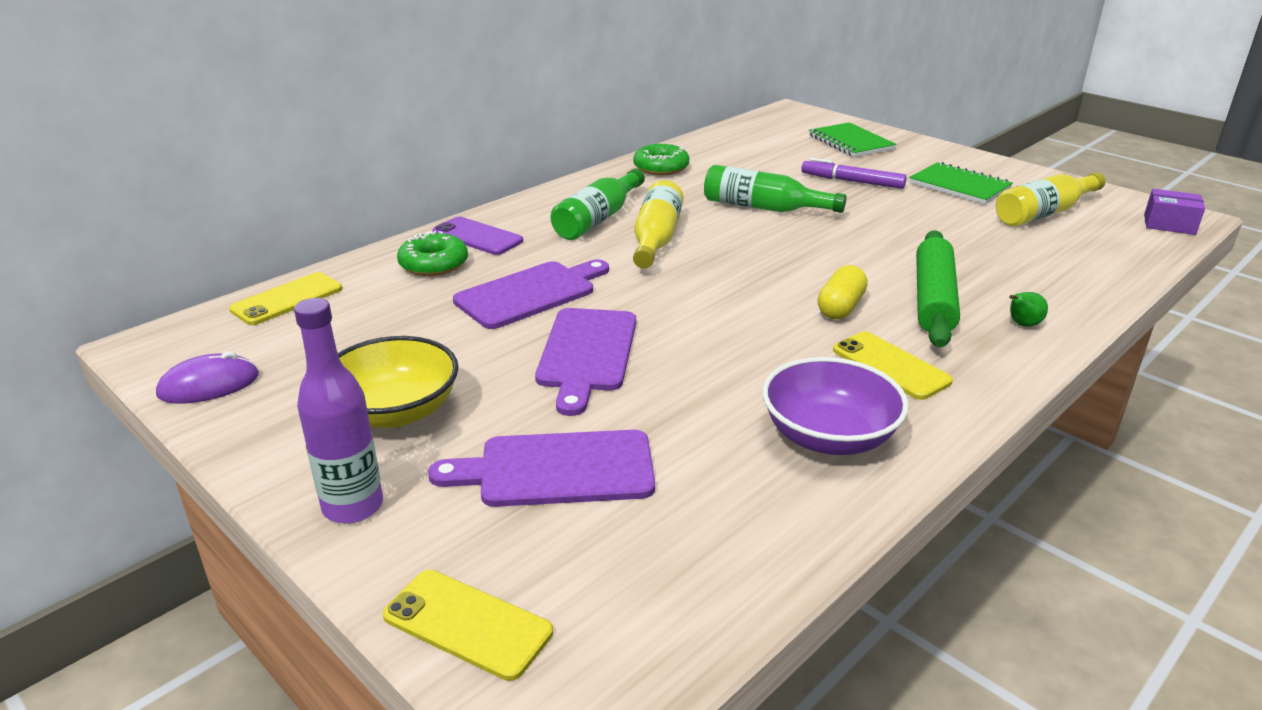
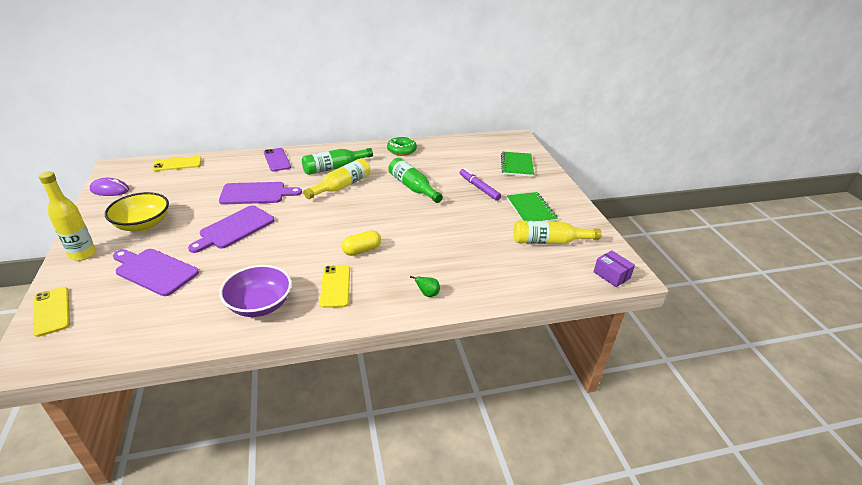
camera: 30 degrees right, 5 degrees up
(353, 506) = (83, 254): purple bottle -> yellow bottle
(434, 264) = (244, 167): green donut -> none
(933, 299) = (409, 264): green rolling pin -> none

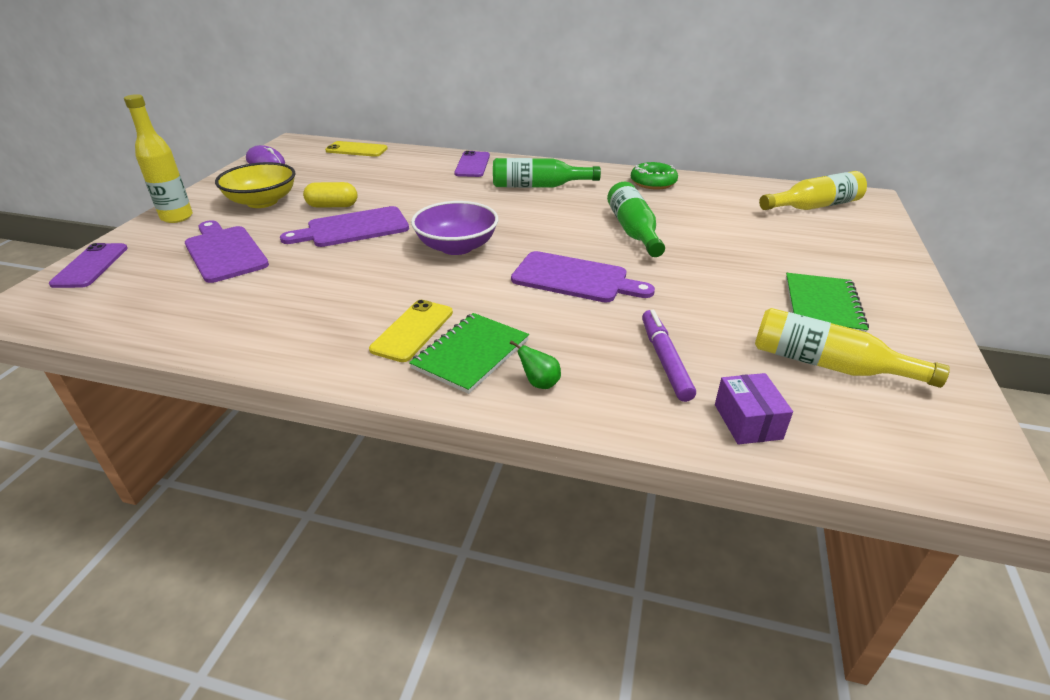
camera: 30 degrees right, 0 degrees up
(52, 311) = (91, 266): yellow phone -> purple phone
(256, 193) = (414, 196): purple cutting board -> purple cutting board (575, 278)
(259, 304) = (297, 324): purple bowl -> purple bowl (457, 247)
(341, 186) = (530, 209): yellow bottle -> yellow bottle (814, 206)
(361, 250) = (490, 294): yellow capsule -> yellow capsule (332, 206)
(479, 188) = (745, 253): purple marker -> purple marker (665, 360)
(517, 165) = (838, 236): green notebook -> green notebook (471, 354)
(611, 275) = (937, 464): purple box -> purple box (747, 421)

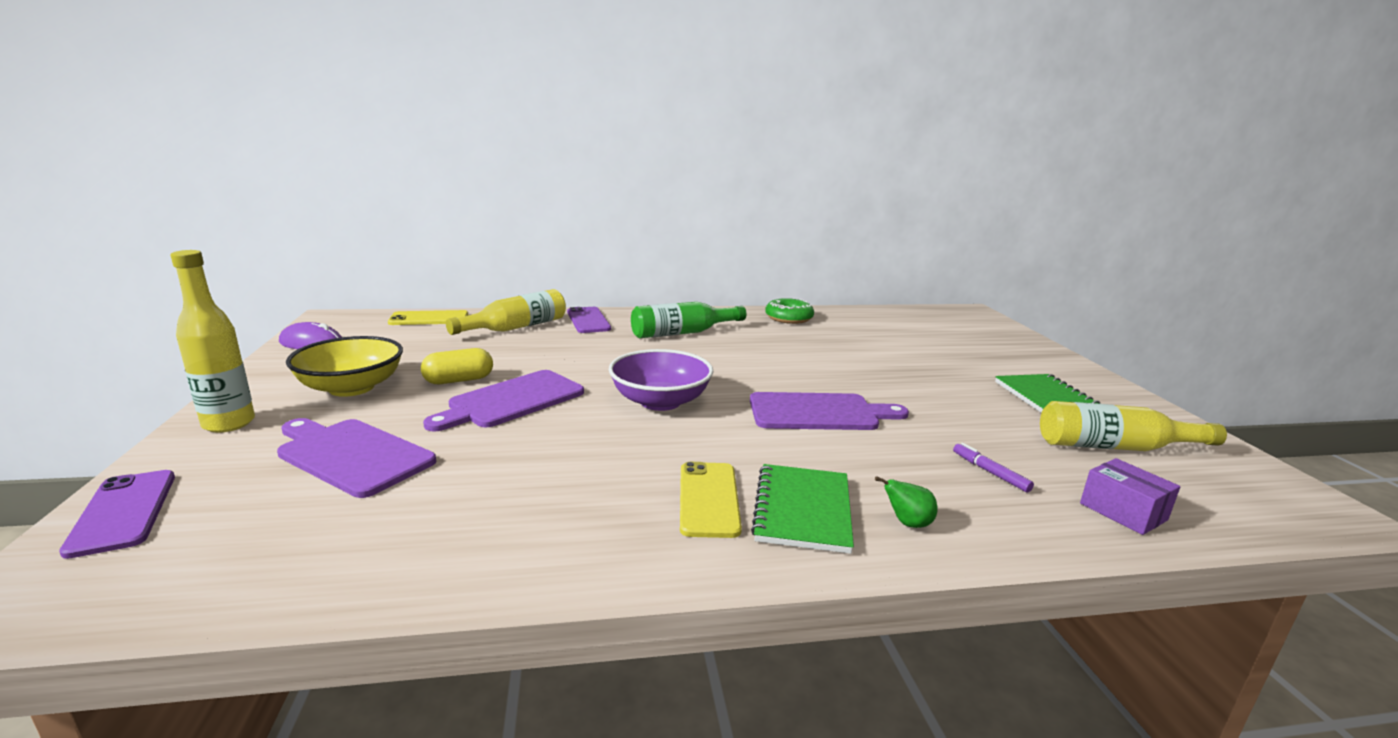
camera: 25 degrees left, 15 degrees down
(633, 231) = (821, 361): green bottle -> none
(665, 360) = (990, 472): purple marker -> purple marker, size x0.60
(814, 206) = (942, 322): yellow bottle -> yellow bottle (515, 327)

